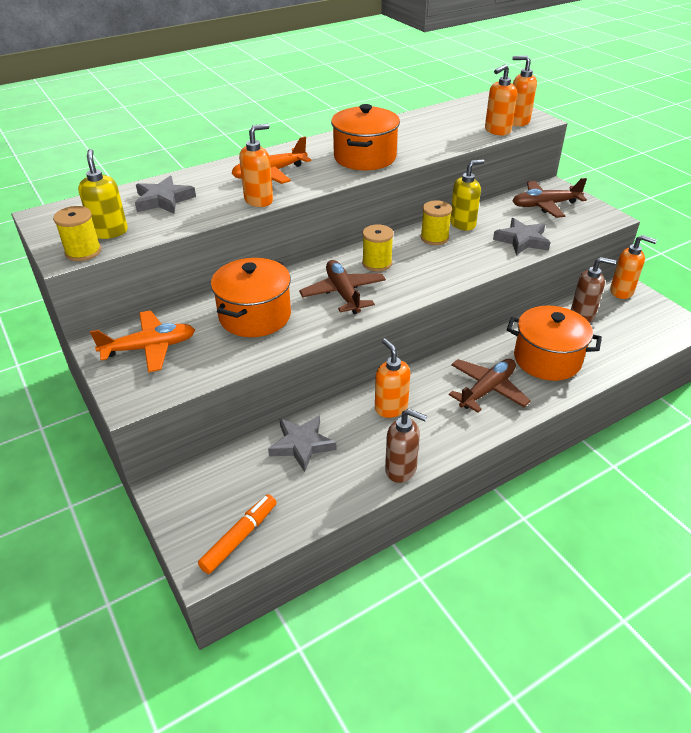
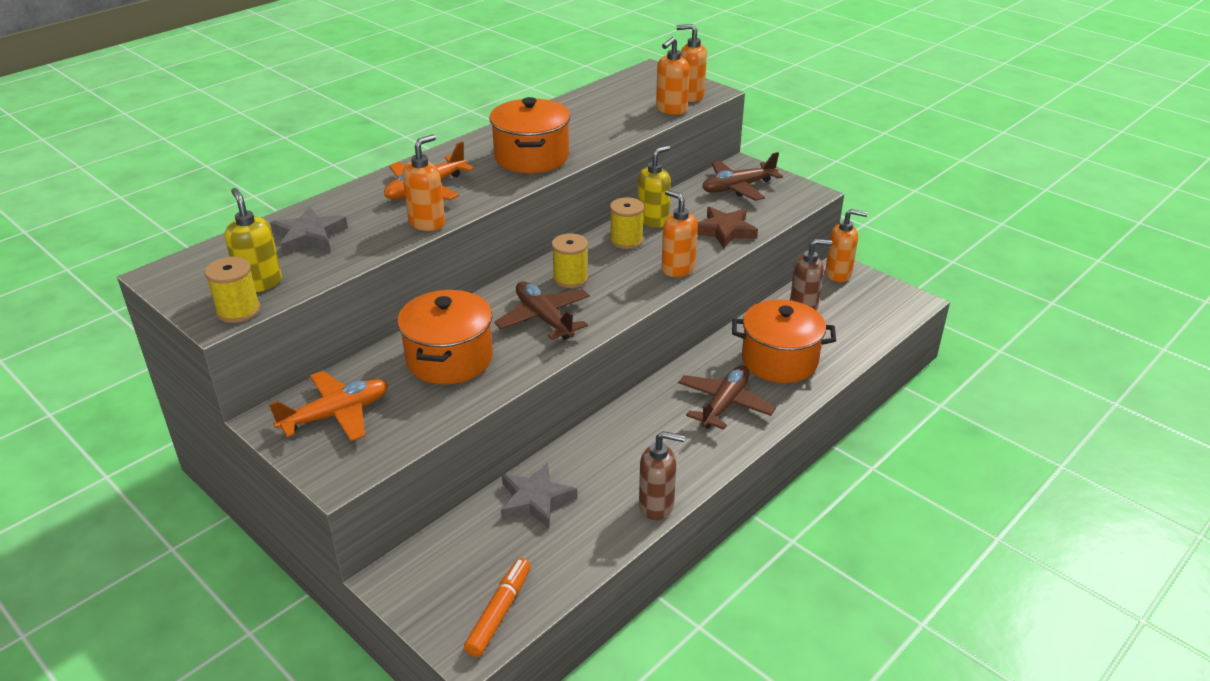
camera: 15 degrees left, 5 degrees down
(391, 408) = (623, 441): orange soap dispenser -> orange soap dispenser (677, 269)
(522, 240) = (725, 231): grey star -> brown star

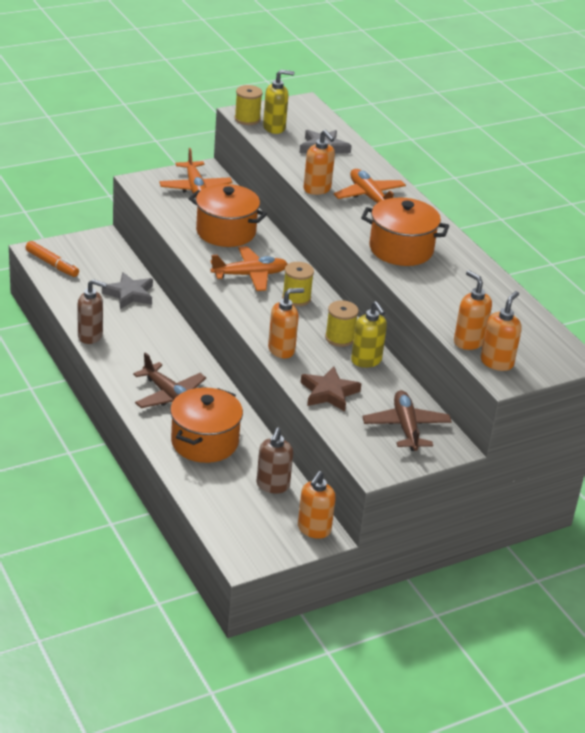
camera: 105 degrees right, 0 degrees up
(544, 318) = (250, 275): brown plane -> orange plane
(657, 506) = (90, 336): brown soap dispenser -> brown soap dispenser turned 105 degrees counterclockwise

